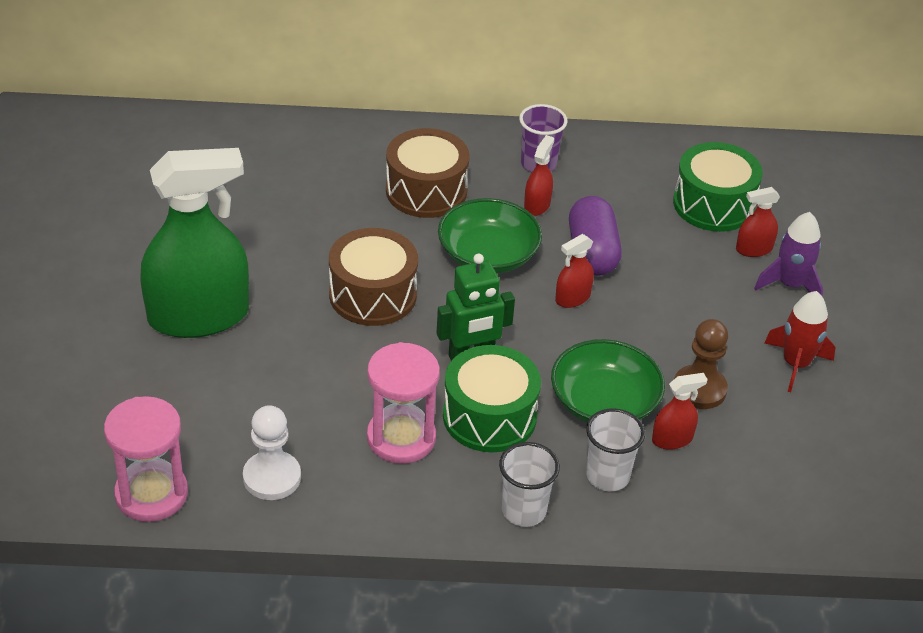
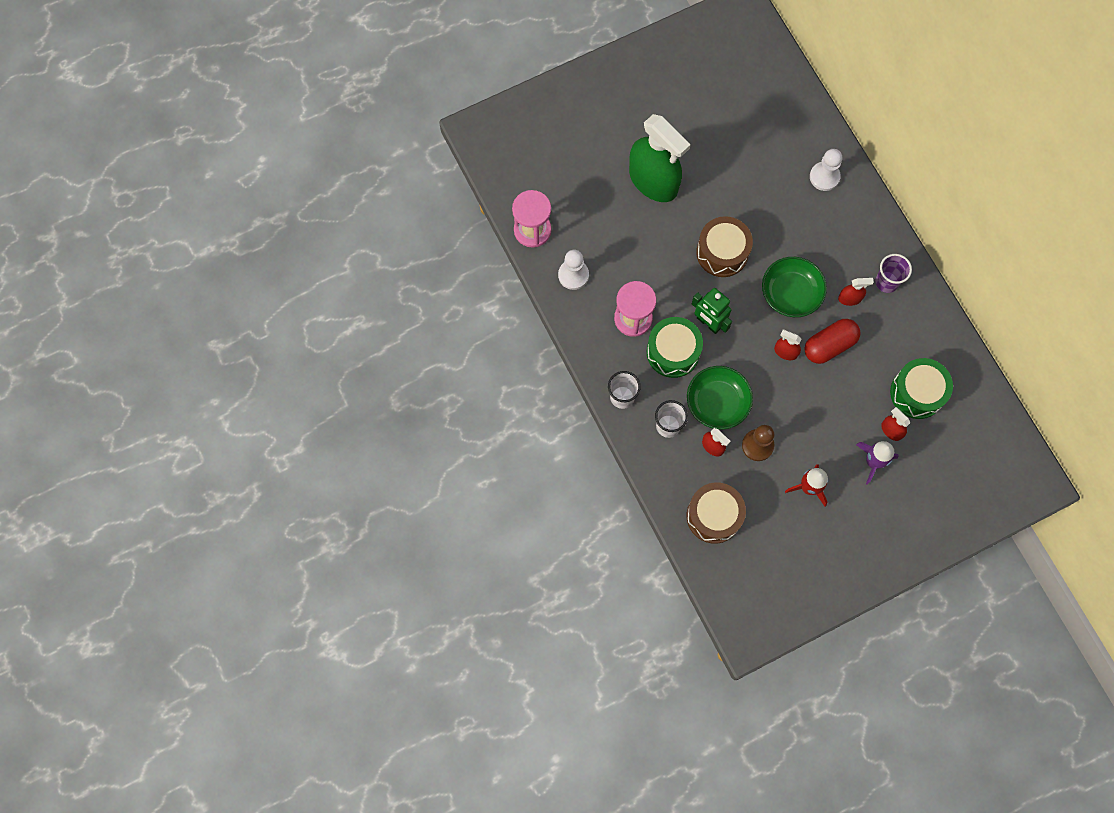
camera: 65 degrees right, 30 degrees up
(345, 153) = (824, 177): none -> white pawn
(426, 191) = (822, 235): brown drum -> brown drum (714, 516)
(592, 252) = (829, 345): purple capsule -> red capsule

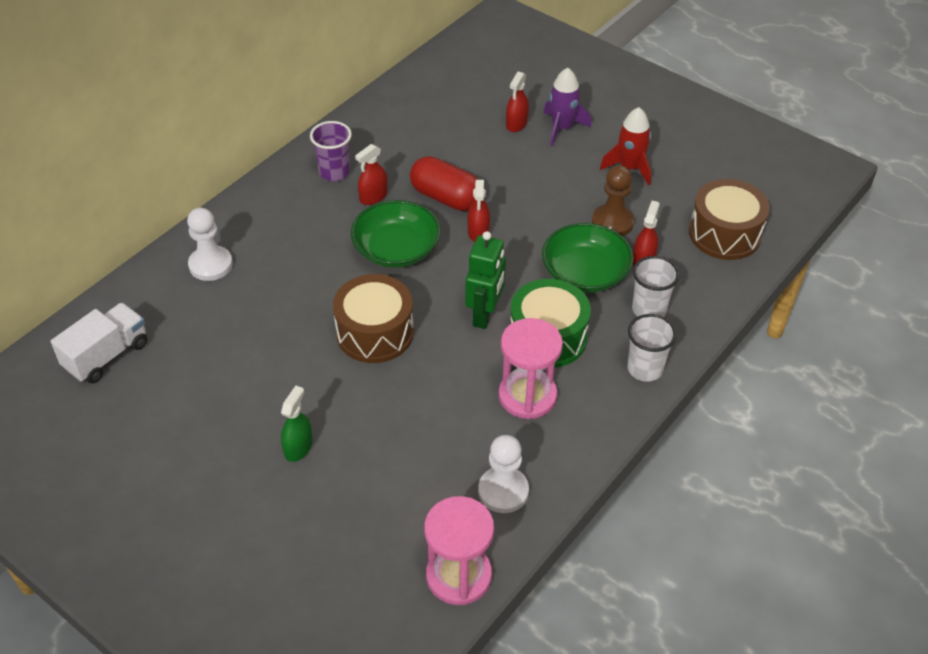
camera: 115 degrees left, 25 degrees down
(653, 181) = (298, 447): green spray bottle -> green spray bottle, size x0.41
(769, 100) = (107, 355): none -> white truck
(850, 298) = (373, 197): red spray bottle -> red spray bottle turned 105 degrees counterclockwise
(917, 393) = (459, 116): green drum -> none

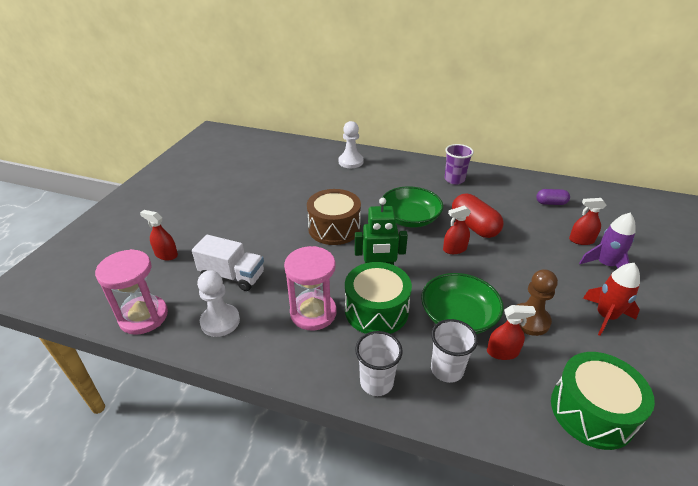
camera: 70 degrees right, 10 degrees down
(107, 355) = (273, 152): white truck -> white truck (232, 276)
(298, 447) = (233, 224): green spray bottle -> none
(373, 197) = (447, 198): red spray bottle -> red spray bottle (166, 255)
(438, 112) = (551, 203): none -> purple capsule
(446, 197) = (474, 226): red capsule -> red capsule turned 45 degrees counterclockwise
(724, 234) = (591, 411): brown drum -> green drum

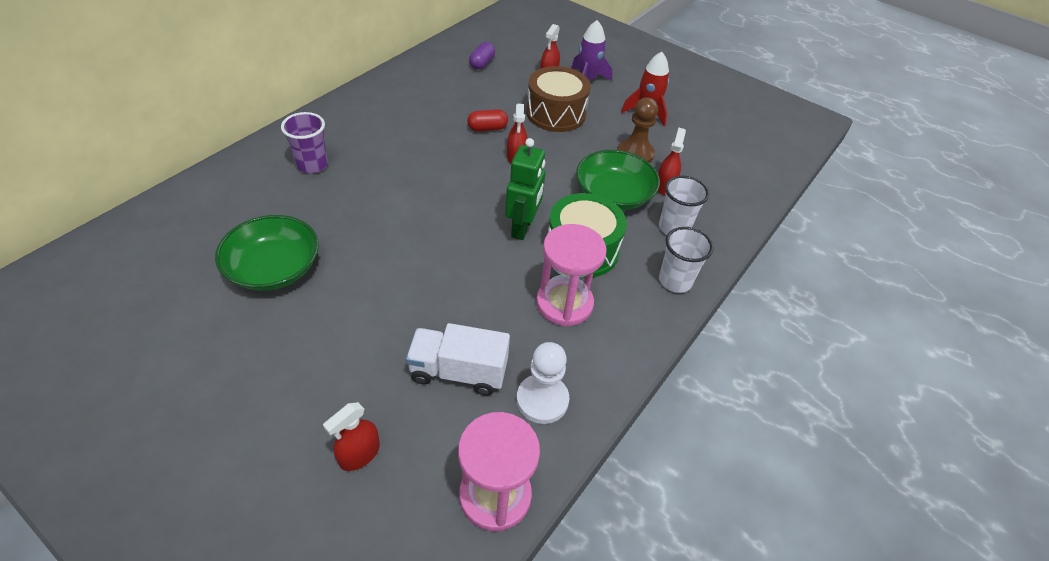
camera: 75 degrees left, 10 degrees up
(232, 276) = (458, 372): white truck -> white truck turned 120 degrees counterclockwise
(334, 228) = (417, 240): brown drum -> brown drum (555, 113)
(350, 162) = (265, 175): white pawn -> none
(410, 218) = (441, 169): green bowl -> green bowl (274, 268)
(454, 179) = (388, 104): purple cup -> purple cup (312, 165)
(474, 226) = (487, 128): red capsule -> red capsule, size x0.58
(591, 411) = (734, 167): green drum -> none

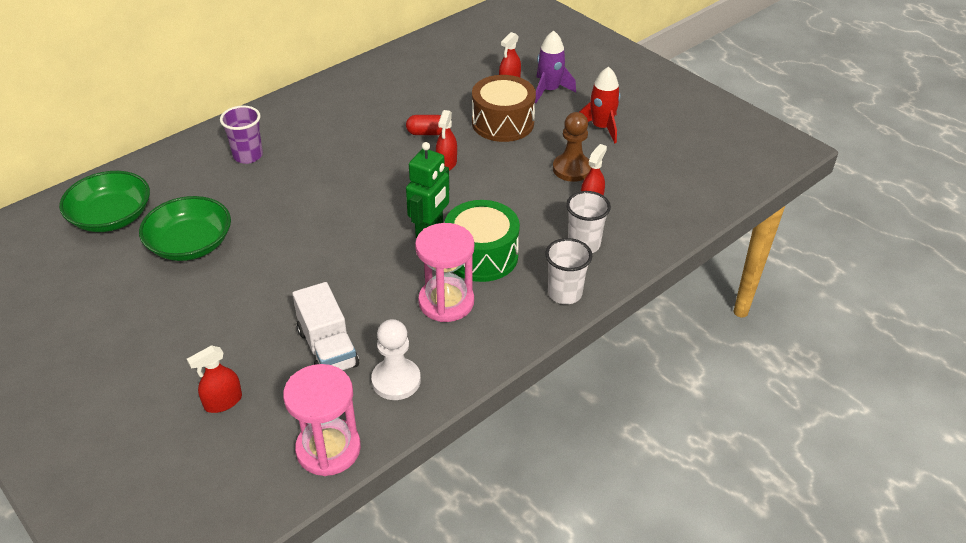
camera: 15 degrees right, 5 degrees down
(458, 372) = (328, 348): white truck -> white truck turned 135 degrees counterclockwise
(482, 63) = (443, 67): purple capsule -> none
(613, 195) = (533, 207): green bowl -> green bowl (111, 217)

